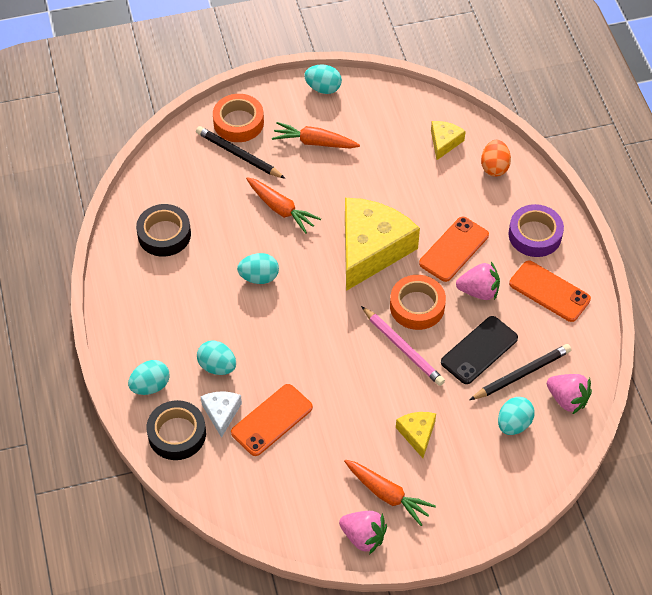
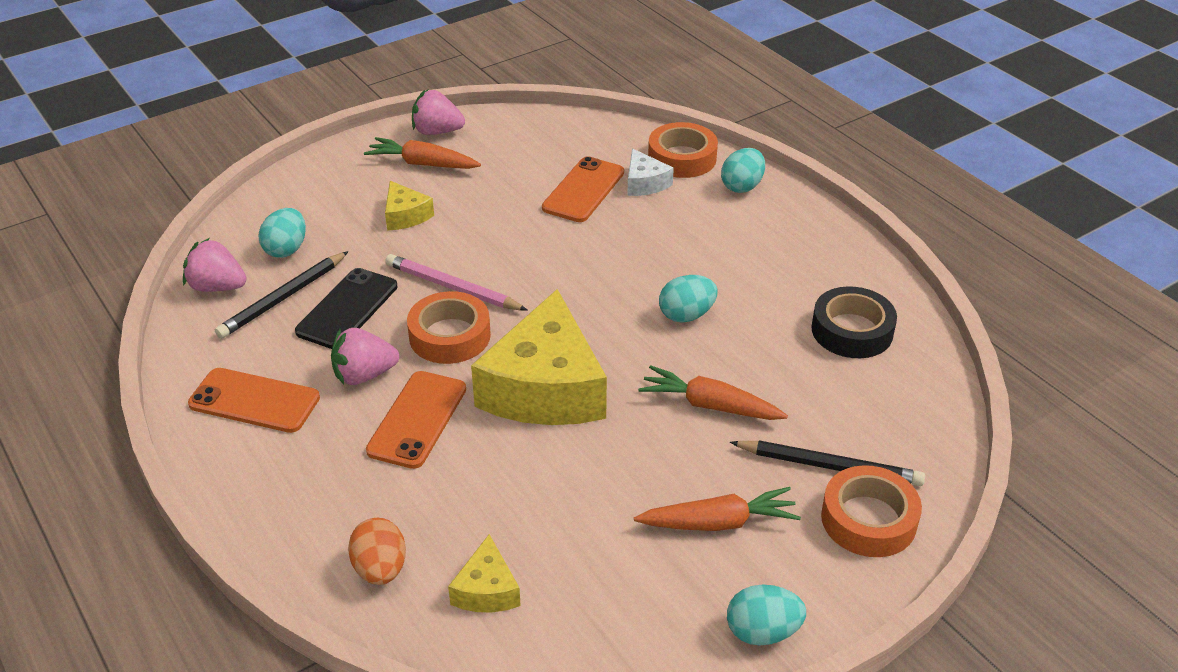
camera: 160 degrees right, 15 degrees down
(177, 434) = (682, 158): black tape -> orange tape
(217, 366) = (677, 219): turquoise egg -> none
(535, 235) = (288, 474): purple tape -> none

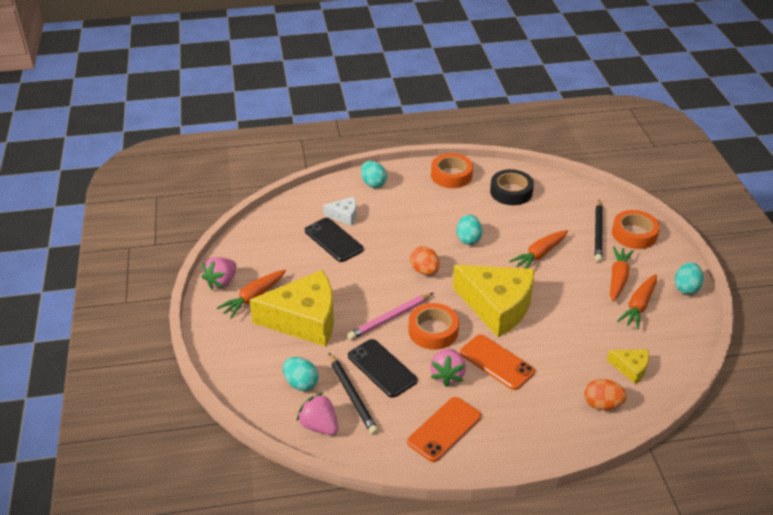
camera: 65 degrees left, 0 degrees up
(217, 287) = (319, 426): pink strawberry -> pink strawberry turned 90 degrees clockwise
(405, 215) = (304, 320): yellow cheese -> yellow cheese, size x2.20
(577, 291) = (424, 271): none -> orange egg
(583, 190) = (333, 240): orange phone -> black phone
(660, 568) = (639, 306): none -> orange carrot
(682, 158) = (331, 194): orange tape -> orange tape (451, 175)
(830, 467) = (598, 233): black pencil -> black pencil turned 150 degrees clockwise

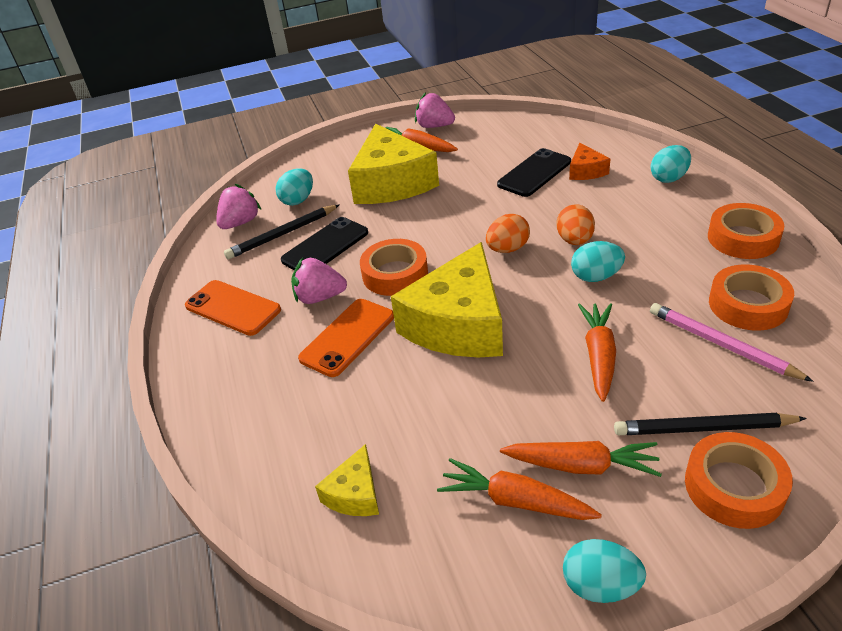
camera: 85 degrees right, 0 degrees up
(344, 215) = (586, 171): white cheese -> orange cheese
(389, 318) = (409, 237): pink pencil -> pink pencil (721, 344)
(511, 192) = (748, 305): black tape -> orange tape
(539, 254) = (599, 356): orange carrot -> orange carrot turned 60 degrees clockwise
(602, 404) = (275, 459): orange egg -> orange egg (574, 240)

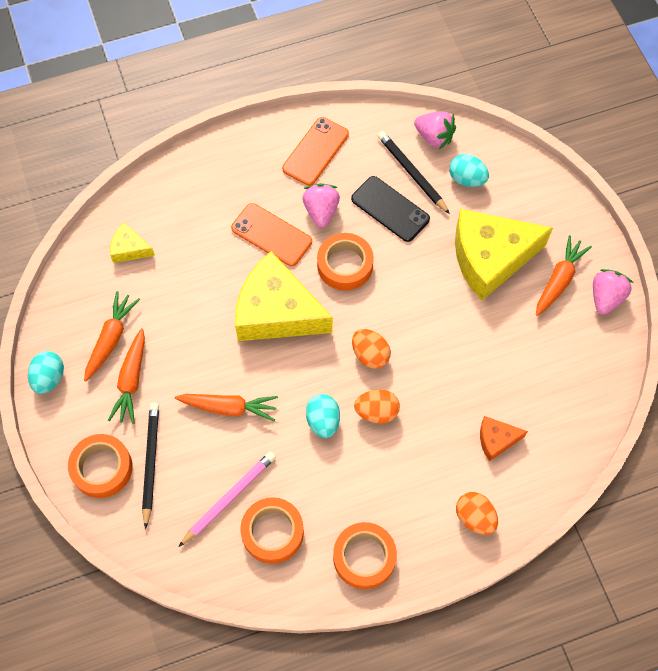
camera: 85 degrees right, 25 degrees up
(534, 173) = (496, 390): black phone -> none
(668, 178) = (474, 517): turquoise egg -> orange egg

